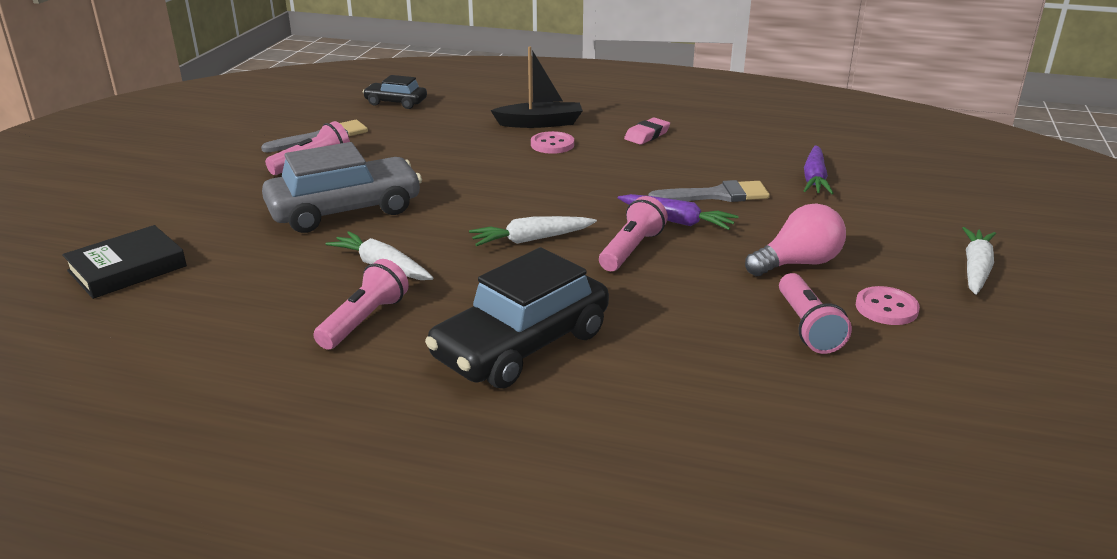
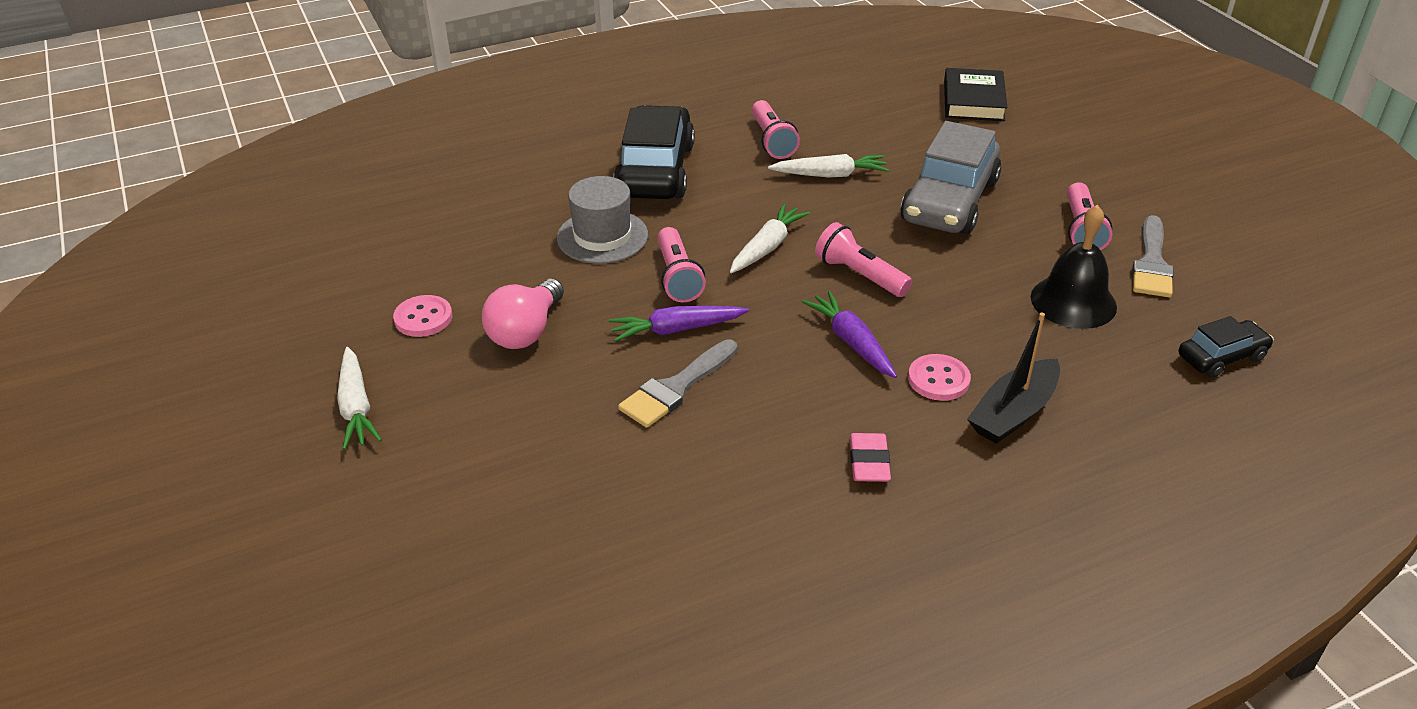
camera: 140 degrees right, 10 degrees up
(407, 141) = (1073, 301): none -> black bell
(655, 305) = (602, 236): none -> grey hat
(807, 327) = (476, 271): pink flashlight -> pink flashlight (859, 275)
(814, 179) = (596, 479): purple carrot -> purple carrot (851, 342)

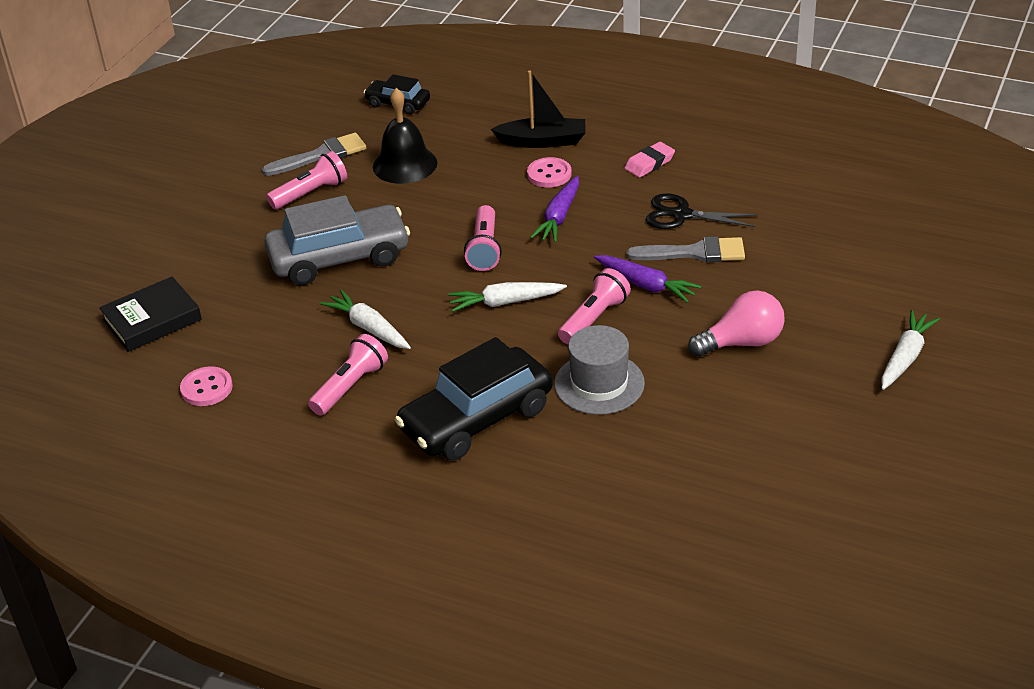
camera: 130 degrees left, 0 degrees up
(423, 318) = (801, 397): pink button -> pink button (206, 388)
(745, 421) = (682, 215): none -> black scissors

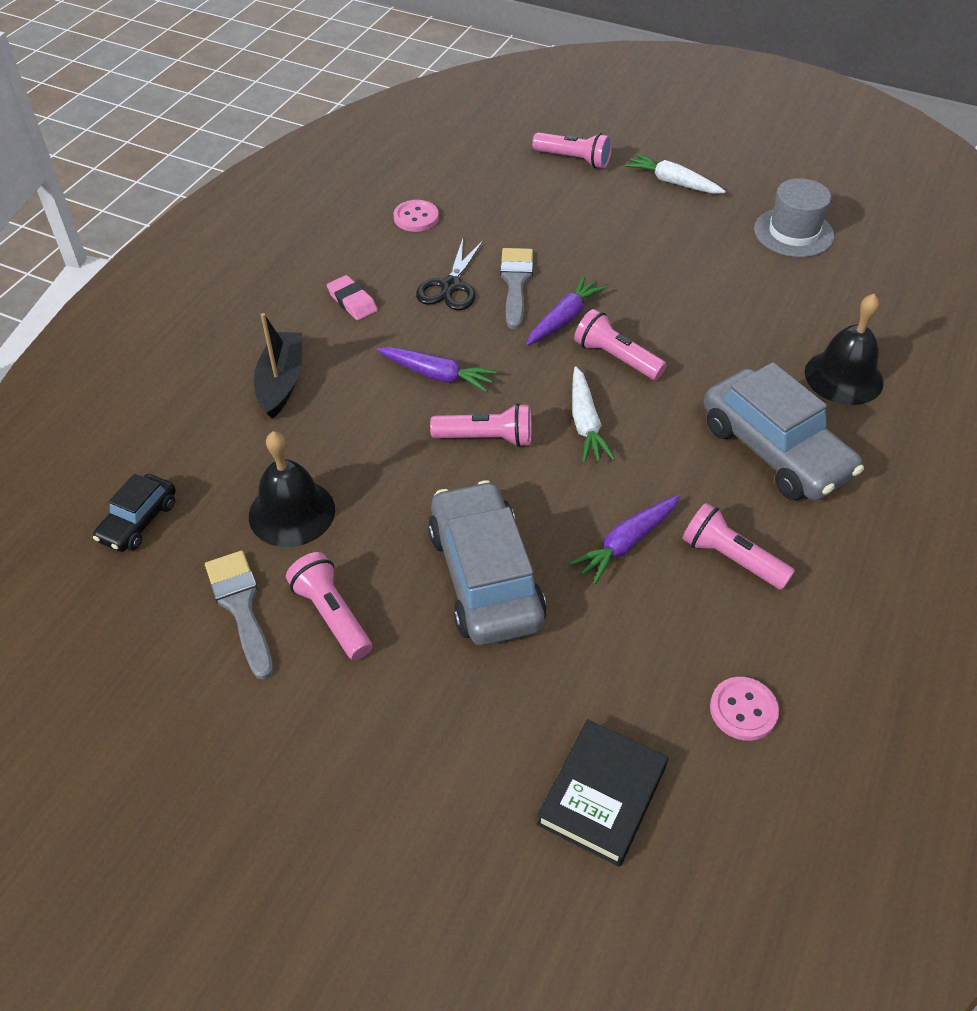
camera: 90 degrees left, 10 degrees up
(152, 320) = (602, 795): black book -> black book turned 60 degrees clockwise
(368, 328) = (626, 543): white carrot -> purple carrot
(477, 419) = (775, 450): black car -> grey car
(549, 174) = (351, 379): pink button -> pink button (416, 217)
(583, 475) = (843, 377): none -> black bell
(599, 384) = (715, 360): grey hat -> grey hat (793, 232)
(742, 342) = (654, 266): pink light bulb -> none
(925, 282) = (574, 160): none -> pink flashlight

